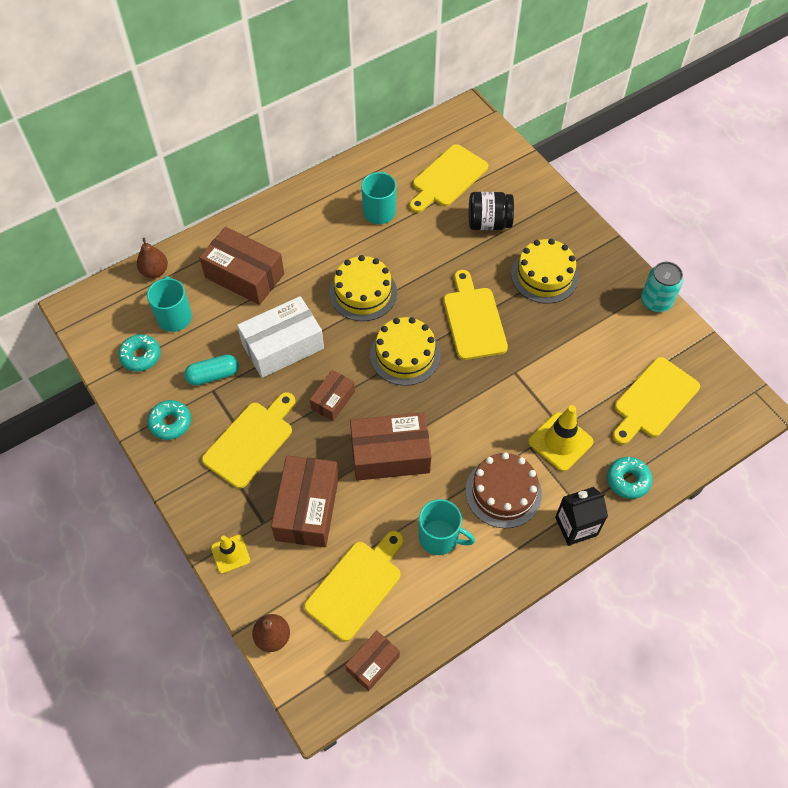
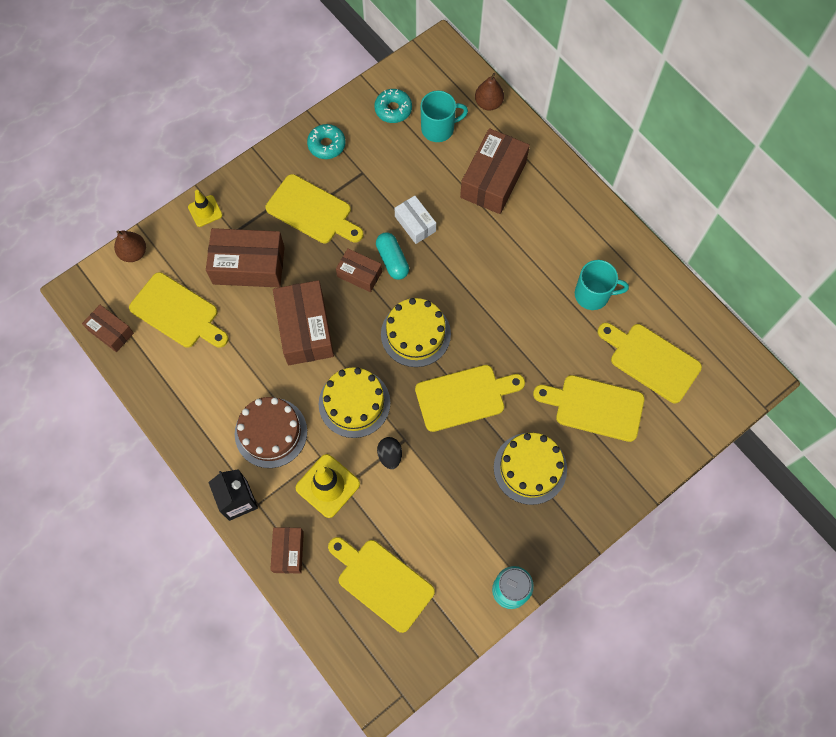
camera: 85 degrees right, 10 degrees up
(213, 375) = (378, 170): turquoise capsule -> turquoise capsule (392, 260)
(283, 346) = (415, 224): white box -> white box, size x0.56
(363, 293) = (485, 288): yellow cake -> yellow cake (354, 403)
(439, 537) = (224, 378): turquoise mug -> none
(488, 223) = (594, 407): black jar -> yellow cutting board
(530, 385) = (390, 455): none -> black egg
(628, 480) = (288, 552): turquoise donut -> brown box

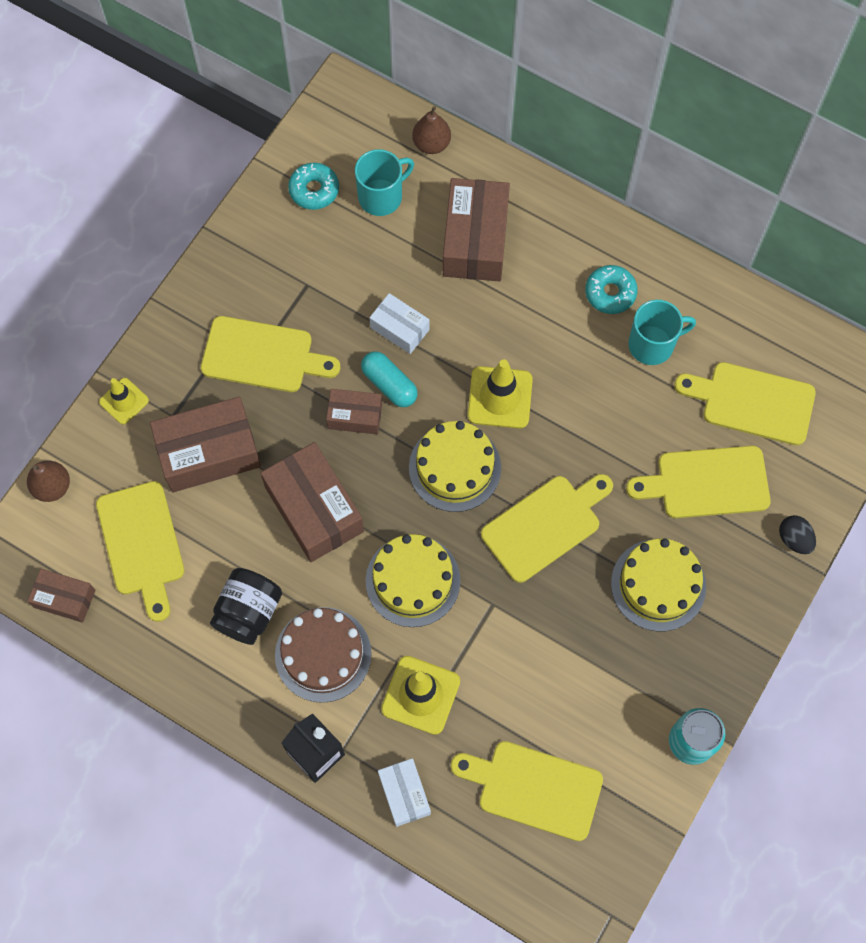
camera: 20 degrees left, 0 degrees up
(178, 312) = (142, 544): yellow cutting board -> yellow cutting board turned 60 degrees clockwise
(231, 385) = (248, 612): none -> black jar
(288, 552) = (404, 794): brown box -> white box
(326, 145) = (247, 264): turquoise donut -> turquoise donut (610, 293)
(390, 455) = (482, 630): black egg -> black egg (794, 539)
(467, 295) = (500, 397): none -> yellow traffic cone

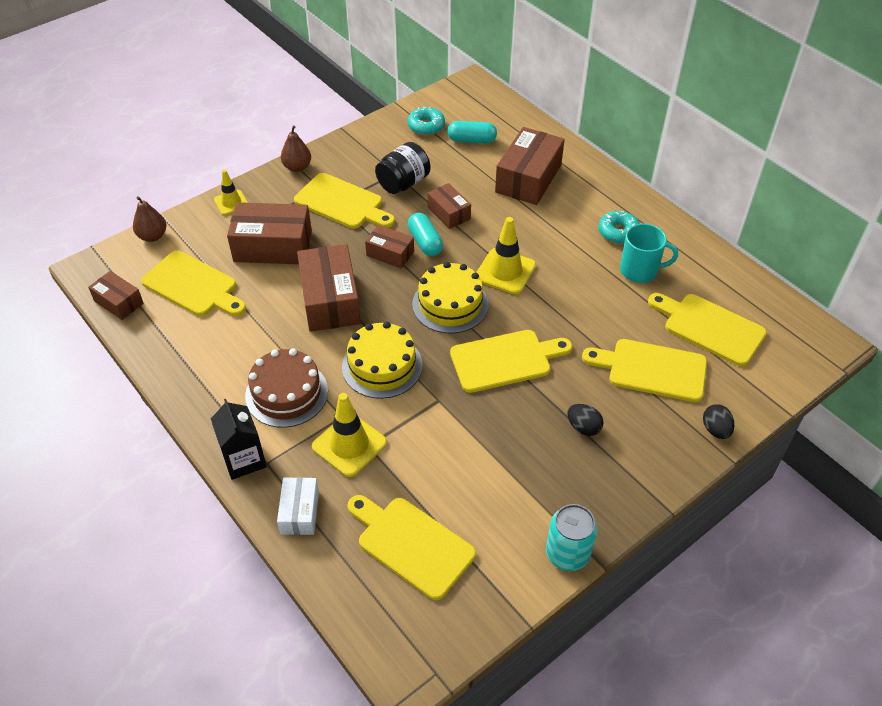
camera: 20 degrees right, 20 degrees down
(142, 544) = (193, 286): yellow cutting board -> yellow cutting board turned 60 degrees counterclockwise
(248, 612) = (245, 349): black jar -> black jar (403, 183)
(381, 196) = (471, 140): turquoise mug -> turquoise capsule
(399, 328) = (449, 213): white box -> brown box
(431, 144) = (521, 122): brown pear -> brown pear (297, 167)
(658, 585) = (583, 427): yellow cake -> black egg

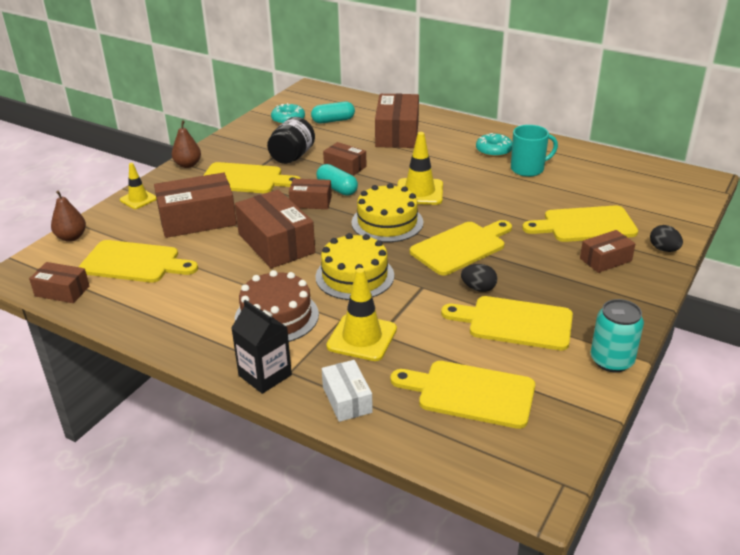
camera: 20 degrees left, 15 degrees down
(583, 427) = (559, 274): black egg -> black egg (478, 288)
(643, 424) = (605, 260): none -> brown box
(709, 327) = (608, 190): yellow cutting board -> yellow cutting board (514, 323)

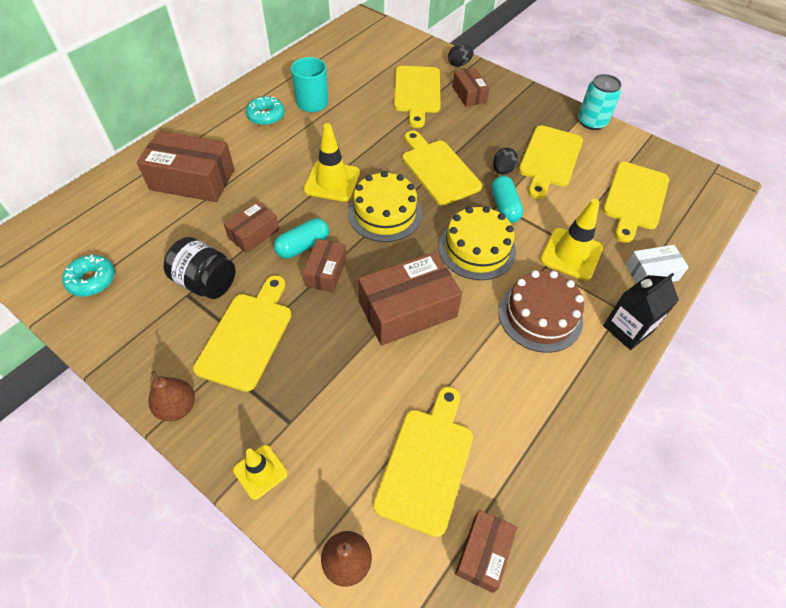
camera: 85 degrees left, 20 degrees up
(197, 219) = (337, 391): brown box -> none
(333, 120) = (123, 233): turquoise capsule -> turquoise capsule (504, 207)

